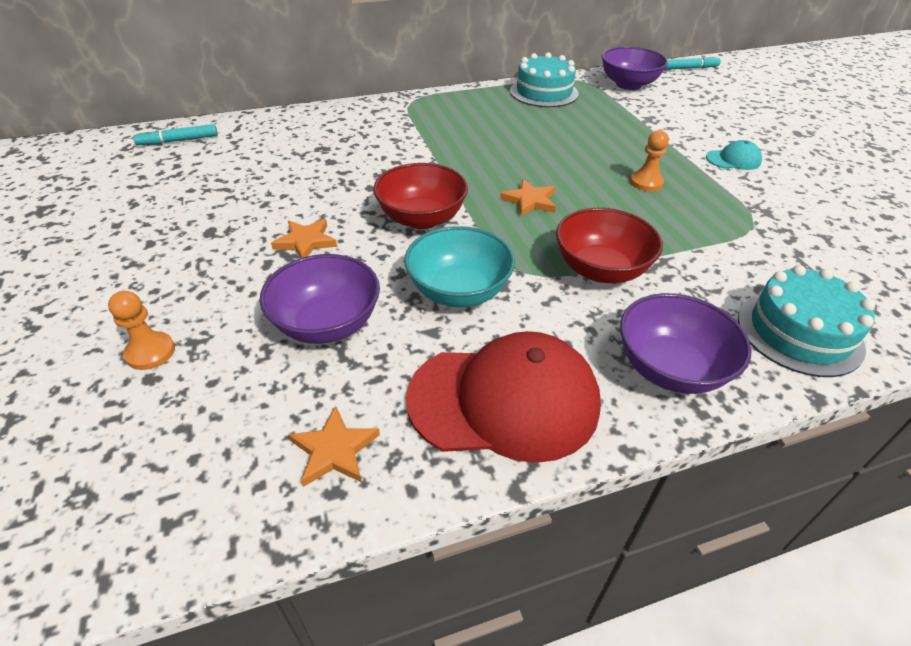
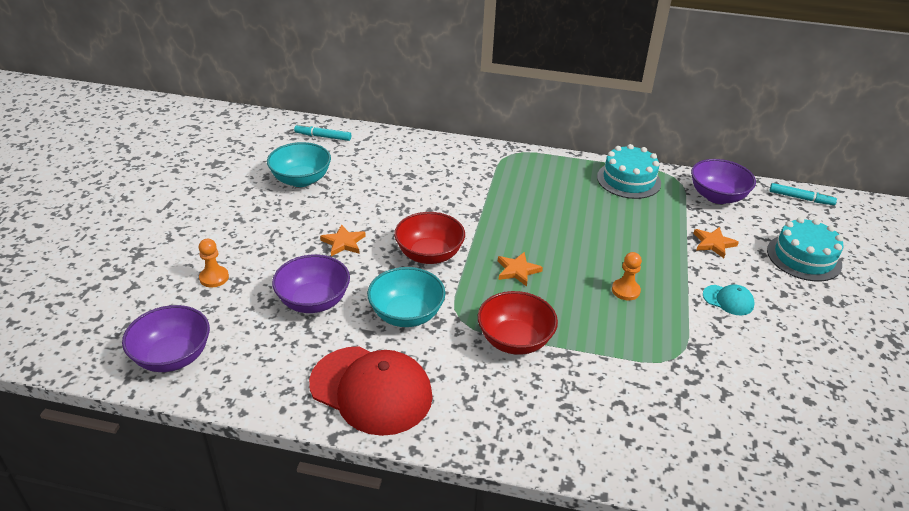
camera: 30 degrees right, 5 degrees down
(187, 192) = (301, 180): none -> turquoise bowl
(334, 450) = (262, 372): orange star -> orange star (713, 243)
(670, 368) = (490, 421): purple bowl -> purple bowl (172, 356)
(799, 332) = (609, 443): turquoise cake -> turquoise cake (804, 257)

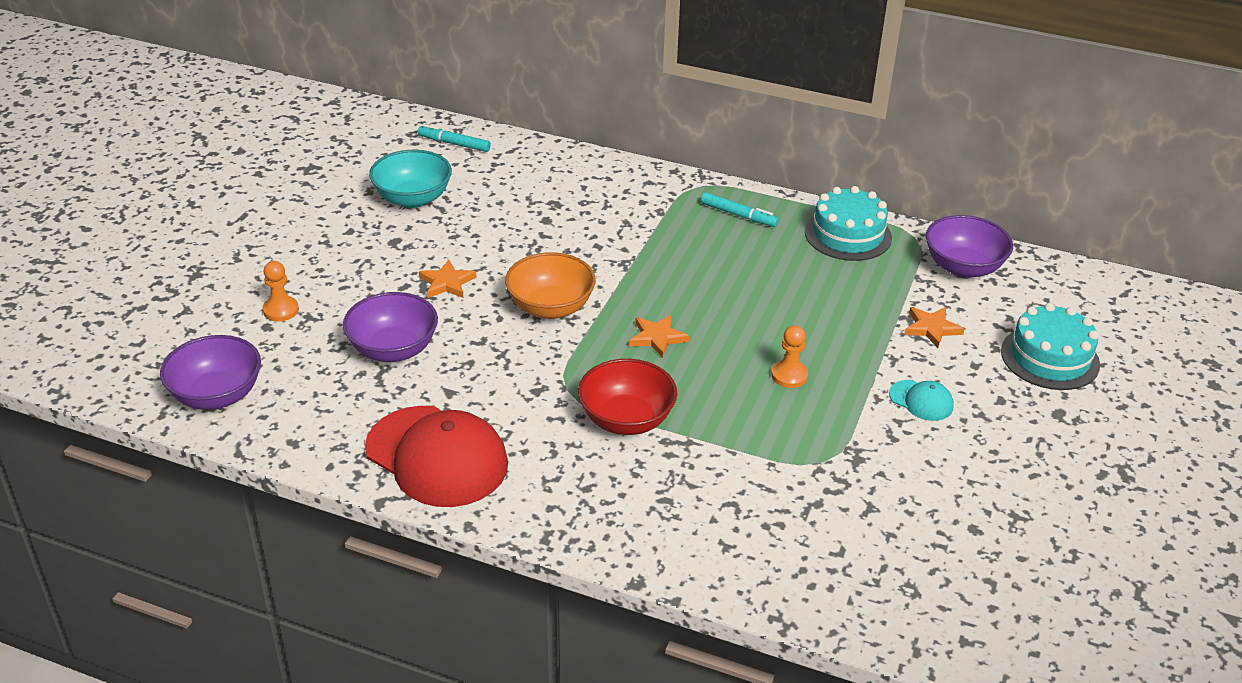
camera: 10 degrees right, 0 degrees up
(406, 314) = (502, 376): turquoise bowl -> none
(429, 254) = (550, 307): red bowl -> orange bowl
(800, 198) = (1082, 280): turquoise marker -> turquoise marker (738, 215)

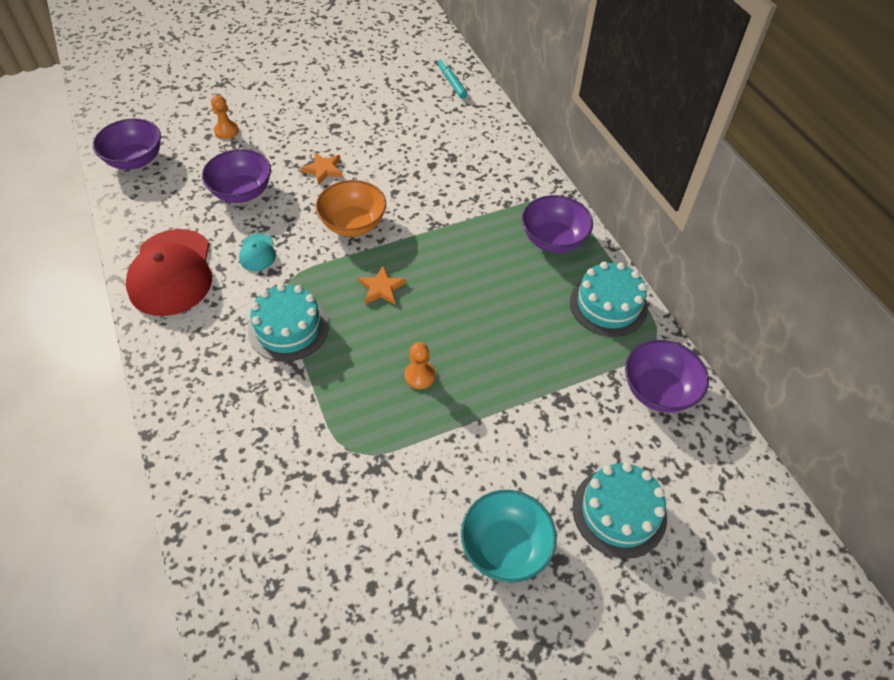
camera: 45 degrees right, 15 degrees up
(413, 199) = (380, 104): turquoise bowl -> turquoise bowl (505, 547)
(626, 420) = (288, 328): red bowl -> turquoise cake
(738, 215) = (553, 240): turquoise marker -> purple bowl
(921, 400) = (476, 464): turquoise cap -> turquoise cap (257, 252)
(931, 328) = (564, 418): orange star -> none

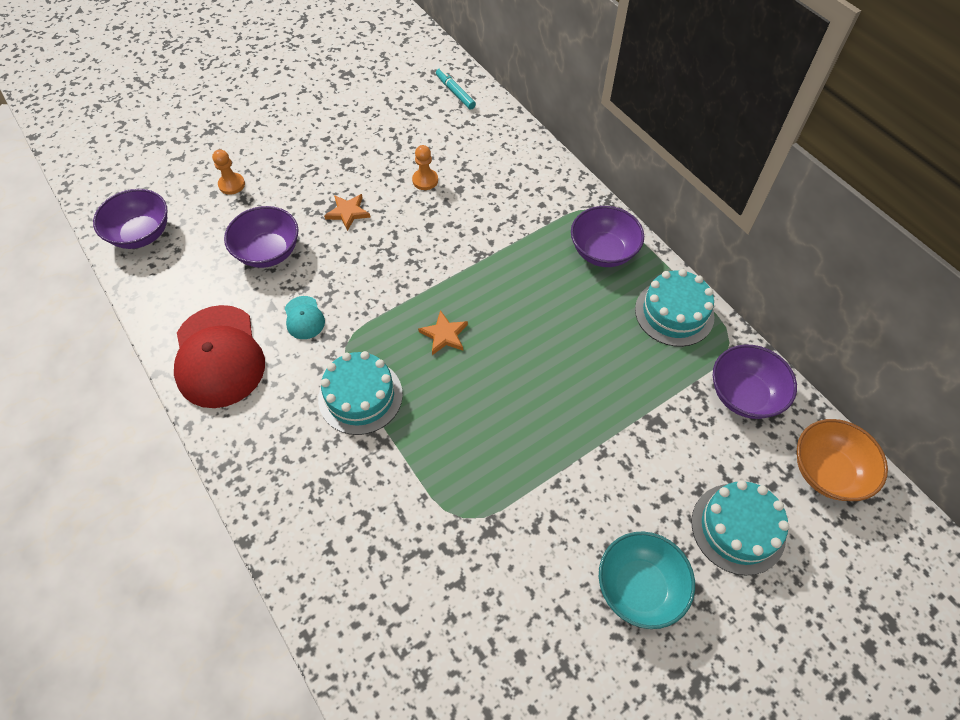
camera: 10 degrees left, 5 degrees up
(353, 224) = (396, 269): orange bowl -> orange bowl (827, 471)
(420, 376) = (508, 423): orange pawn -> orange pawn (425, 180)

